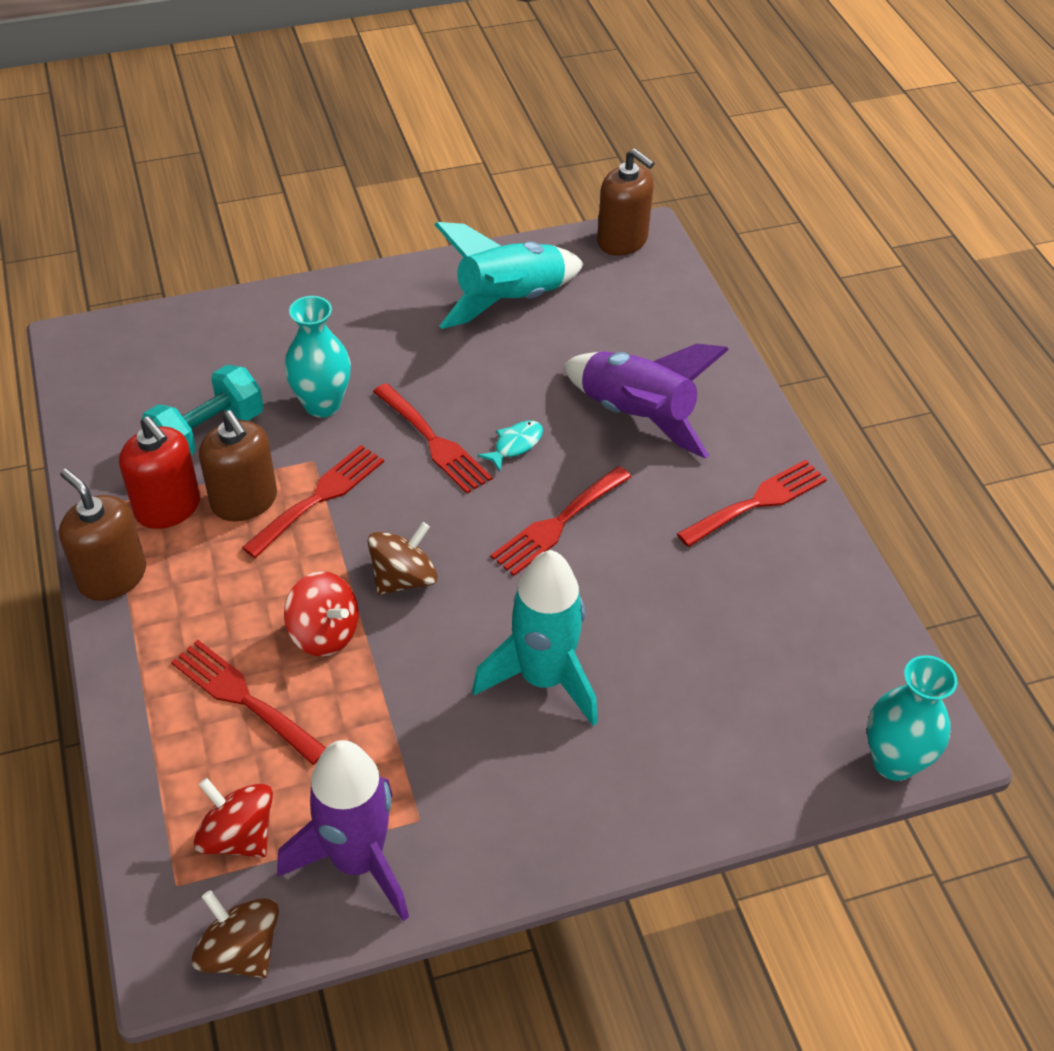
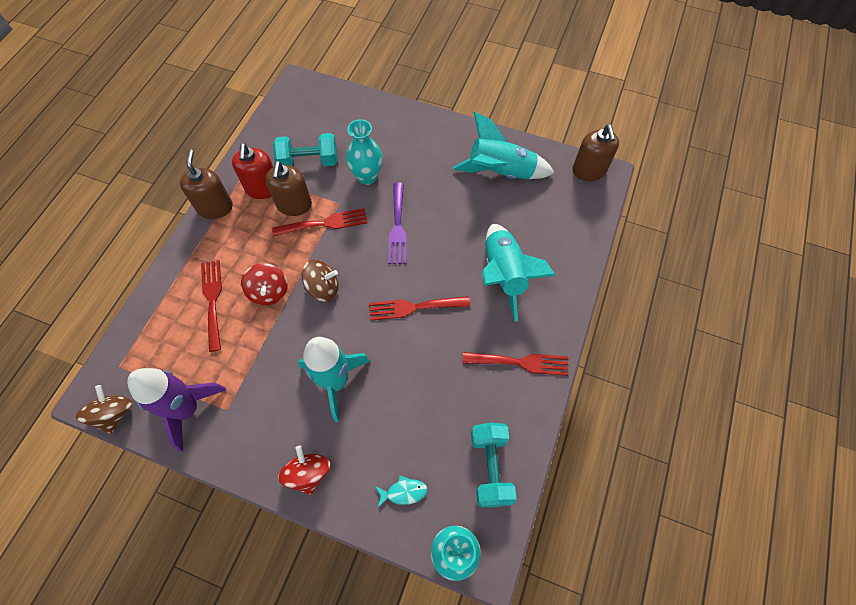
camera: 40 degrees right, 15 degrees up
(238, 835) = (157, 362): red spinning top -> red spinning top (308, 473)
(434, 442) = (397, 227): red fork -> purple fork
(515, 445) = (432, 252): turquoise fish -> turquoise fish (404, 492)
(636, 416) = (504, 274): purple rocket -> turquoise rocket
(840, 640) = (490, 467): none -> turquoise dumbbell

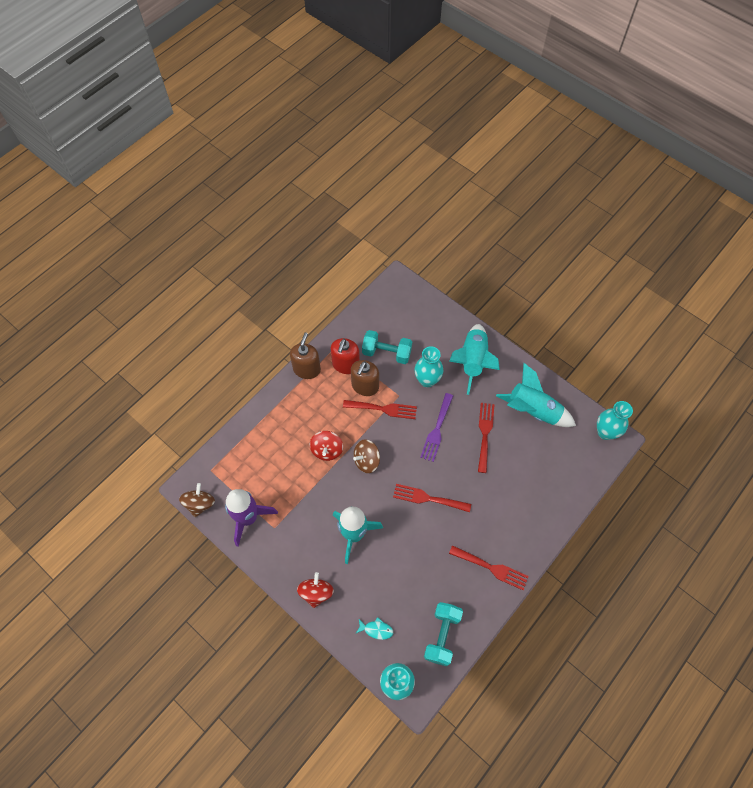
camera: 20 degrees right, 0 degrees up
(212, 300) = (286, 442): red fork -> red fork (485, 433)
(323, 288) = (366, 460): brown spinning top -> brown spinning top turned 135 degrees clockwise
(504, 274) = (504, 496): turquoise rocket -> turquoise rocket (472, 361)
(589, 171) = (605, 432): brown soap dispenser -> turquoise vase

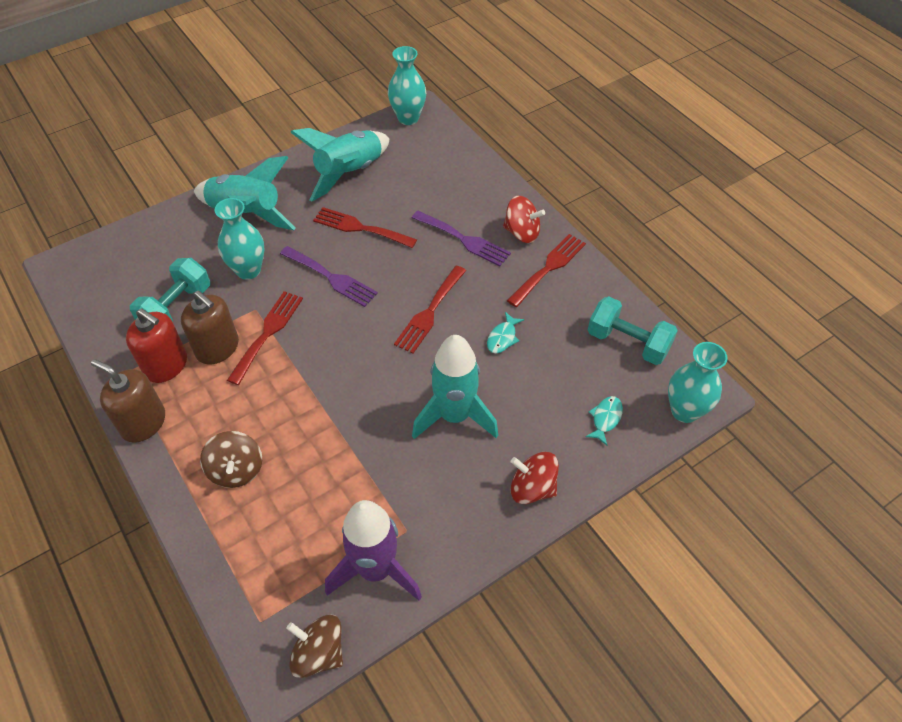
camera: 75 degrees left, 10 degrees down
(327, 450) = (302, 423): red spinning top -> red spinning top (522, 232)
(366, 460) = (342, 373): brown spinning top -> brown spinning top (236, 470)
(421, 550) = (502, 338): none -> turquoise fish
(497, 504) = (464, 240): none -> purple fork

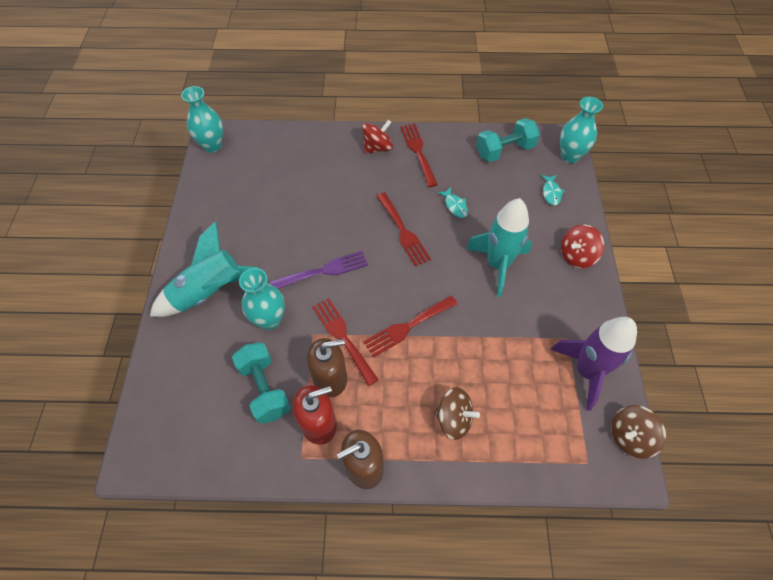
camera: 55 degrees left, 5 degrees up
(349, 173) = (232, 207): turquoise rocket -> none
(360, 228) = (292, 229): red fork -> red fork (407, 327)
(464, 240) = (357, 179): purple fork -> none
(605, 419) = (551, 193): turquoise fish -> turquoise fish turned 150 degrees counterclockwise

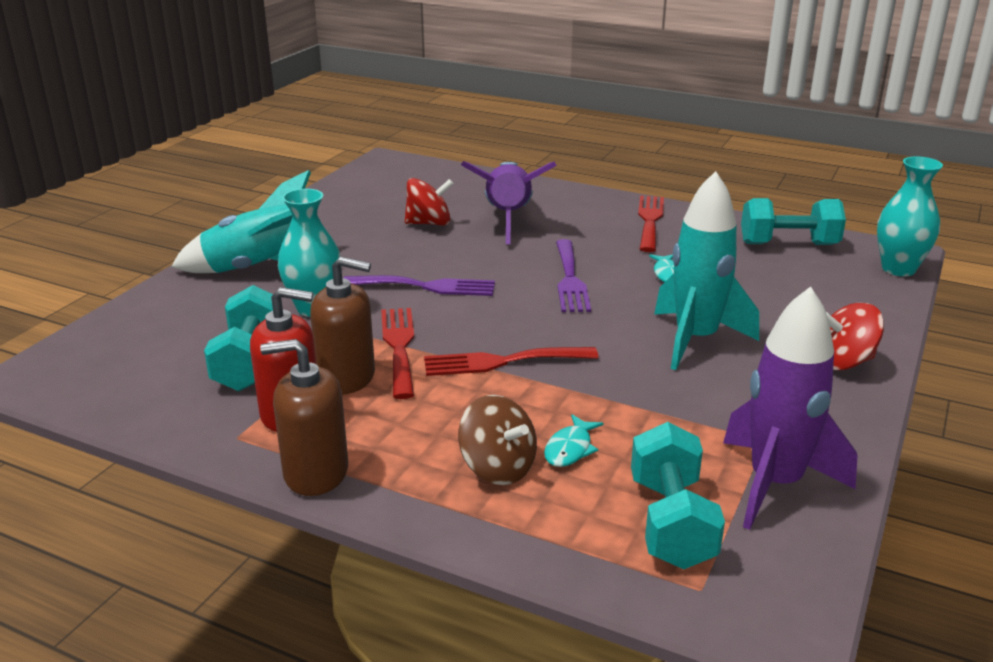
camera: 25 degrees right, 30 degrees down
(212, 145) = (377, 167): turquoise vase -> none
(333, 178) = (508, 218): none -> purple rocket
(377, 147) = (593, 207): red spinning top -> red spinning top (429, 223)
(403, 232) = (570, 279): red fork -> purple fork
(551, 193) = (840, 295): turquoise fish -> turquoise fish (570, 449)
(554, 422) = (671, 522): none -> turquoise dumbbell
(629, 437) = (809, 584): brown spinning top -> none

